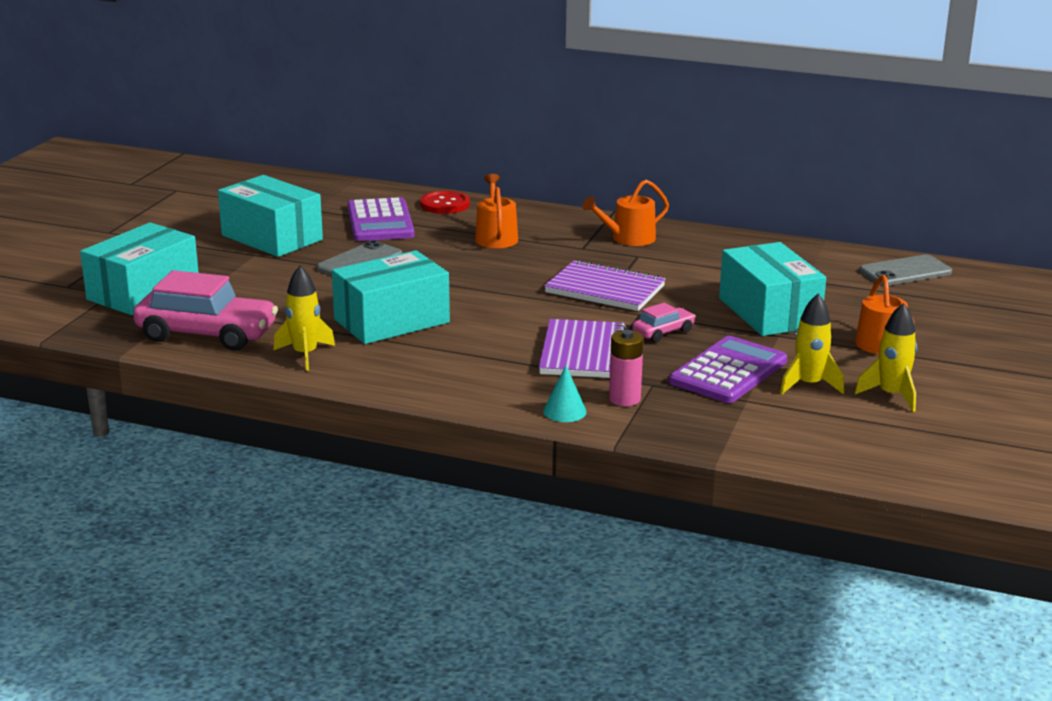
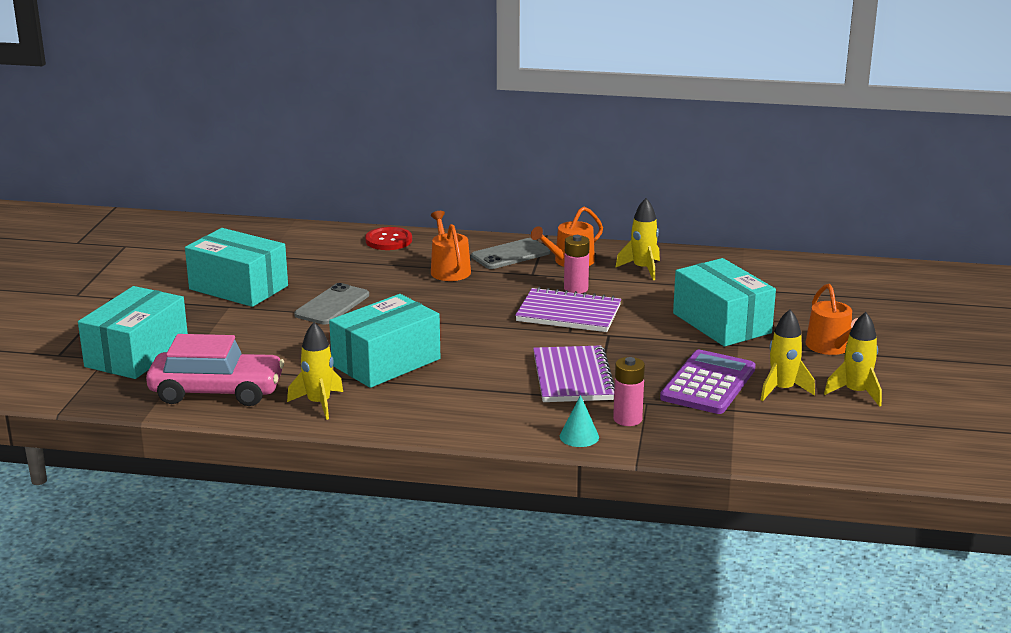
camera: 10 degrees left, 0 degrees up
(380, 221) = (335, 262): purple calculator -> none
(623, 266) = (576, 289): none -> pink battery
(663, 332) = (636, 351): pink car -> none
(704, 252) = (642, 269): none -> yellow rocket
(905, 271) = (823, 273): grey phone -> grey phone (510, 254)

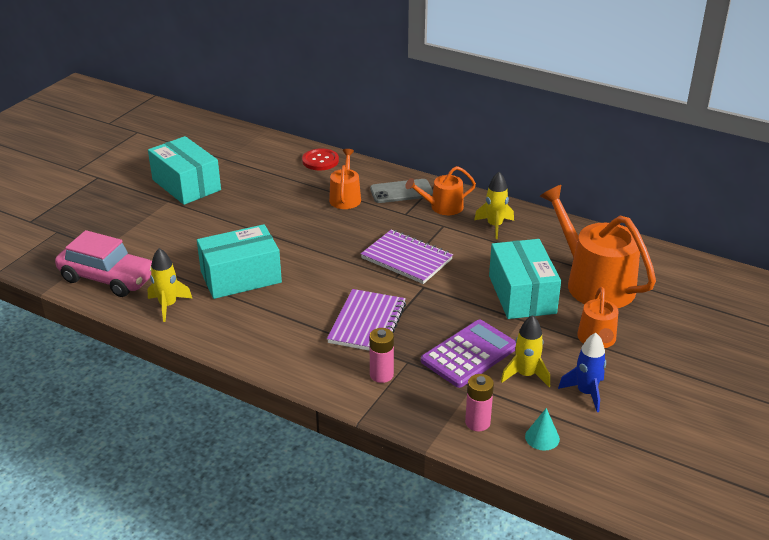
camera: 20 degrees right, 10 degrees up
(137, 354) = (79, 231): turquoise box -> none
(332, 305) = (239, 214): grey phone -> none
(576, 289) = (429, 235): pink battery -> pink battery (477, 422)
(579, 436) = (333, 383): turquoise cone -> turquoise cone (542, 437)
(789, 300) = (594, 283): none -> orange watering can
(856, 393) = (586, 393): yellow rocket -> blue rocket

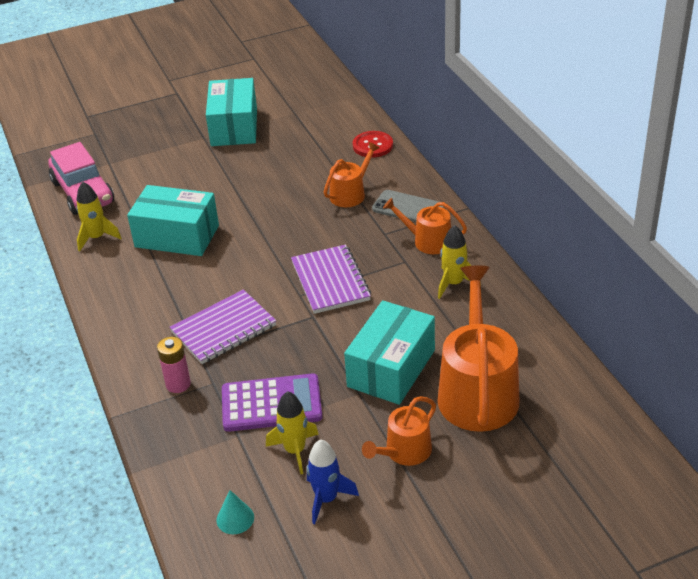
camera: 40 degrees right, 5 degrees up
(477, 422) = (200, 472): pink battery -> none

